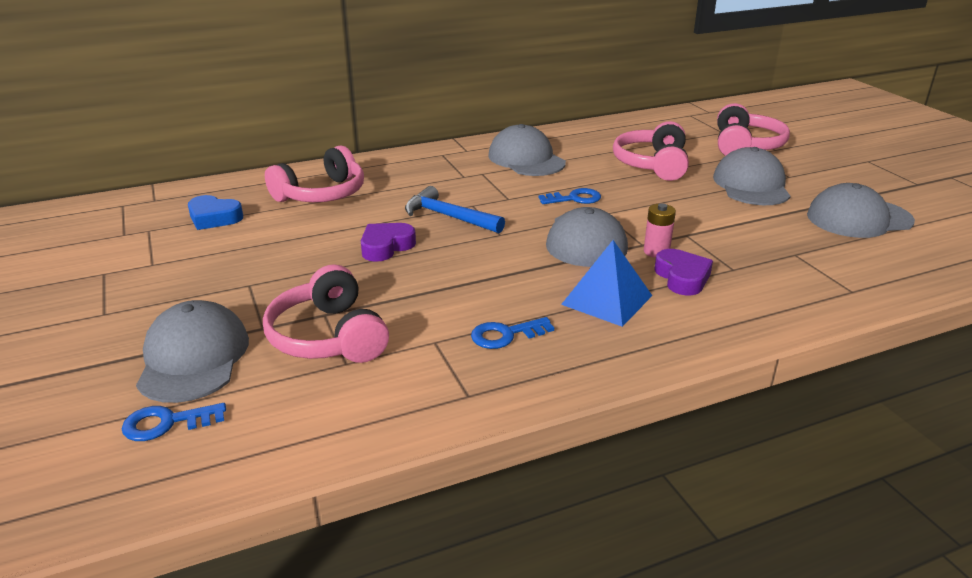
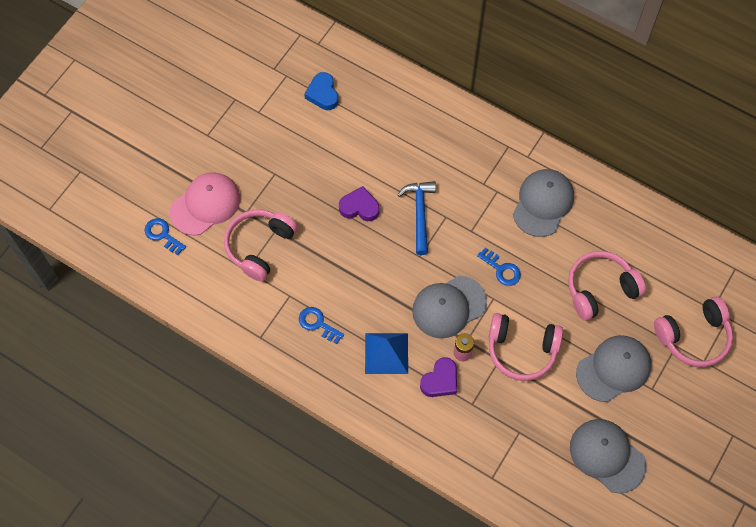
camera: 55 degrees right, 35 degrees up
(193, 358) = (205, 205): grey cap -> pink cap
(322, 194) = (394, 123): pink headphones -> pink headphones (521, 350)

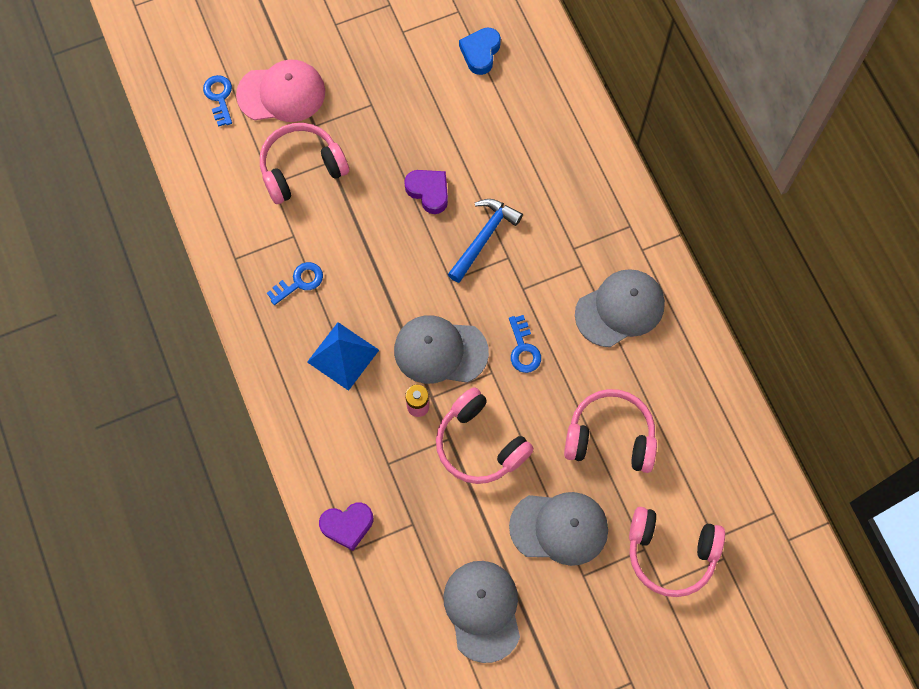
camera: 35 degrees right, 5 degrees up
(318, 324) = (299, 282): blue key -> blue key turned 75 degrees clockwise
(440, 380) = (374, 419): purple heart -> purple heart (347, 525)

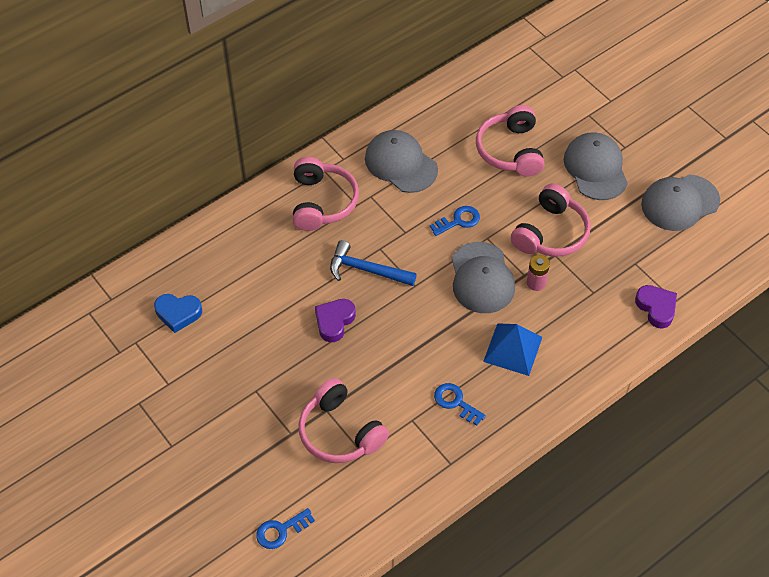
camera: 105 degrees left, 15 degrees down
(281, 93) = (262, 473): pink cap -> none
(670, 553) = (585, 99): pink headphones -> pink headphones (322, 202)

